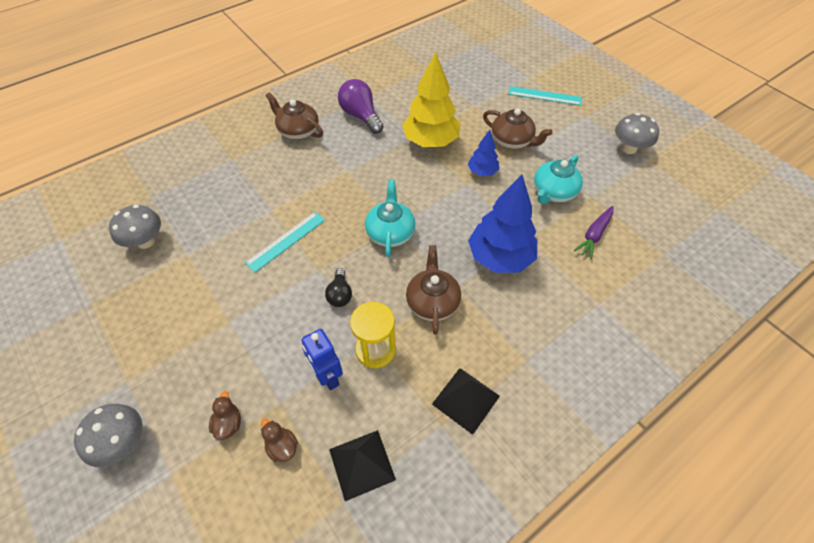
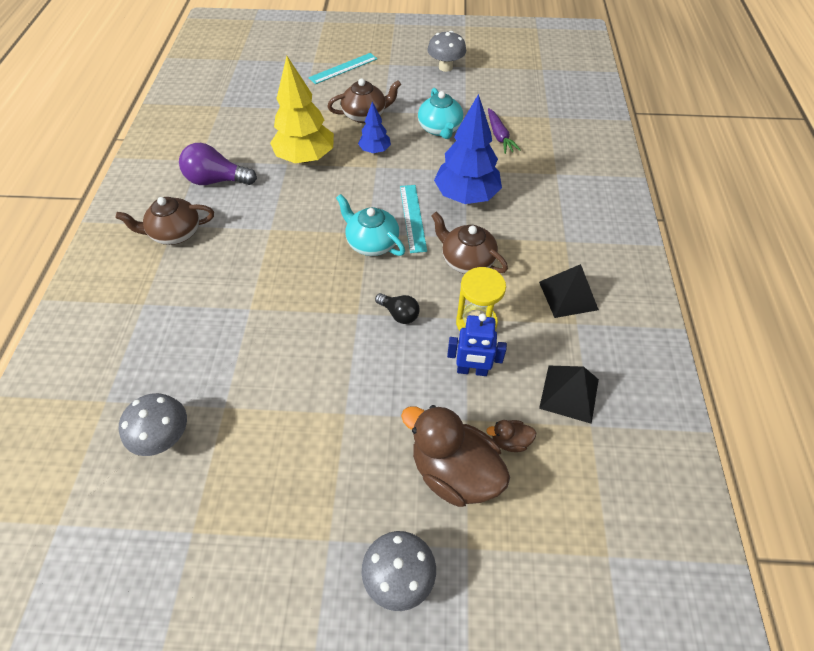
camera: 50 degrees left, 0 degrees up
(228, 423) = (454, 471): brown duck -> brown duck, size x2.29
(286, 241) = (299, 318): turquoise ruler -> turquoise ruler (412, 217)

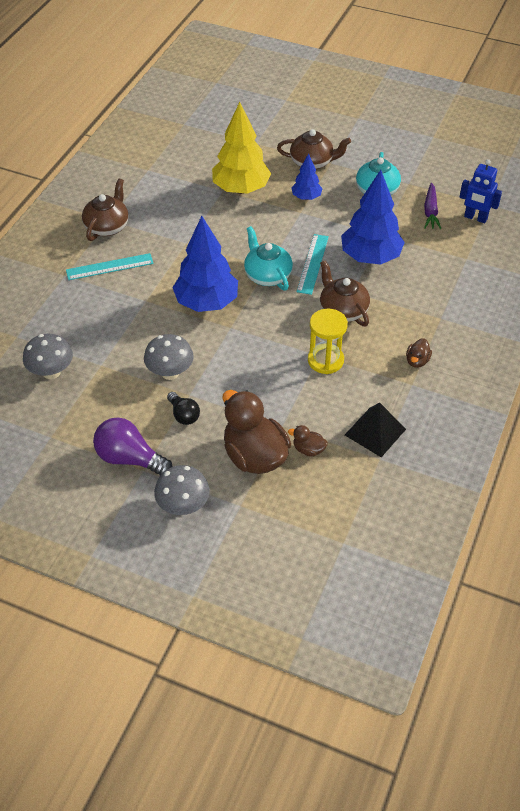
camera: 20 degrees right, 5 degrees down
(175, 233) = (107, 226): brown teapot -> brown teapot turned 105 degrees clockwise
(217, 180) = (156, 191): purple light bulb -> purple light bulb (129, 458)
(319, 292) = (207, 303): none -> blue tree
(343, 68) = (312, 112): turquoise ruler -> turquoise ruler (109, 267)
(399, 314) = (264, 336): black light bulb -> black light bulb (183, 415)
(445, 67) = (413, 133): grey mushroom -> grey mushroom (170, 372)
(472, 370) = (304, 393): blue robot -> blue robot (475, 218)
(568, 295) = (417, 361): black pyramid -> brown duck

